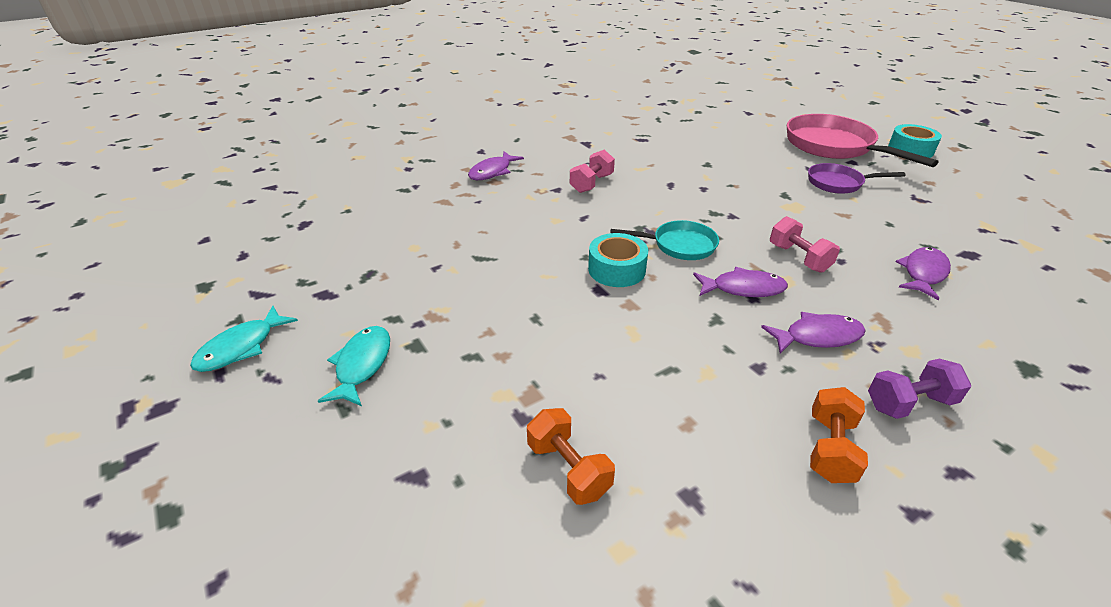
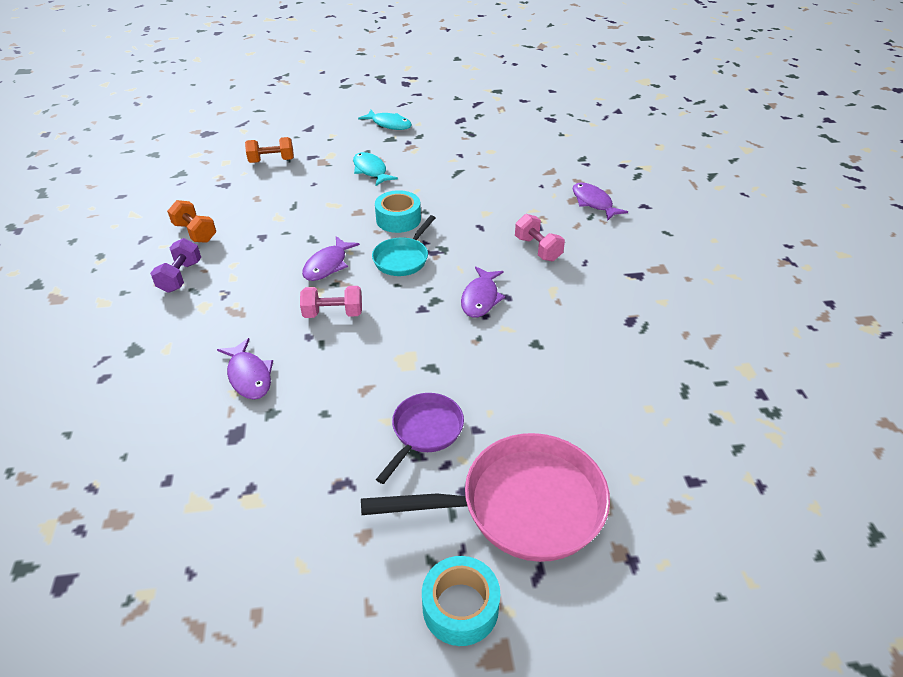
camera: 115 degrees right, 5 degrees up
(241, 347) = (432, 98): turquoise fish -> turquoise fish (371, 170)
(818, 336) = (256, 272): purple fish -> purple fish (481, 298)

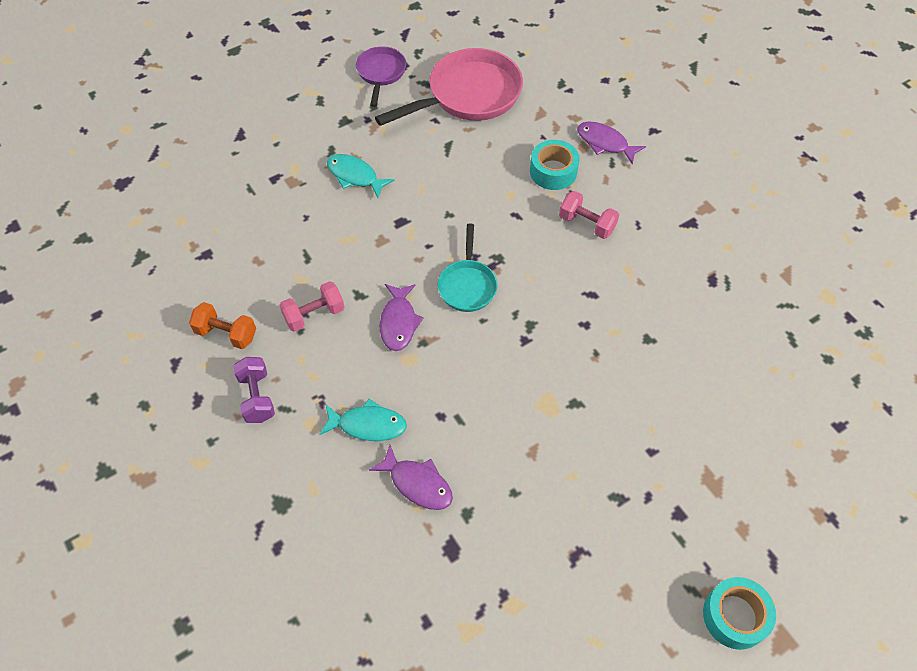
camera: 25 degrees left, 15 degrees up
(272, 161) = (233, 200): orange dumbbell -> none
(333, 313) = (445, 379): pink dumbbell -> pink dumbbell (314, 314)
(389, 124) = (328, 98): turquoise fish -> turquoise fish (368, 425)
(398, 219) = (429, 235): turquoise tape -> turquoise tape (553, 171)
(425, 431) = (611, 472): purple pan -> purple pan (381, 73)
(481, 298) = (570, 306): purple fish -> none
(522, 505) = (729, 507): pink pan -> pink pan (469, 95)

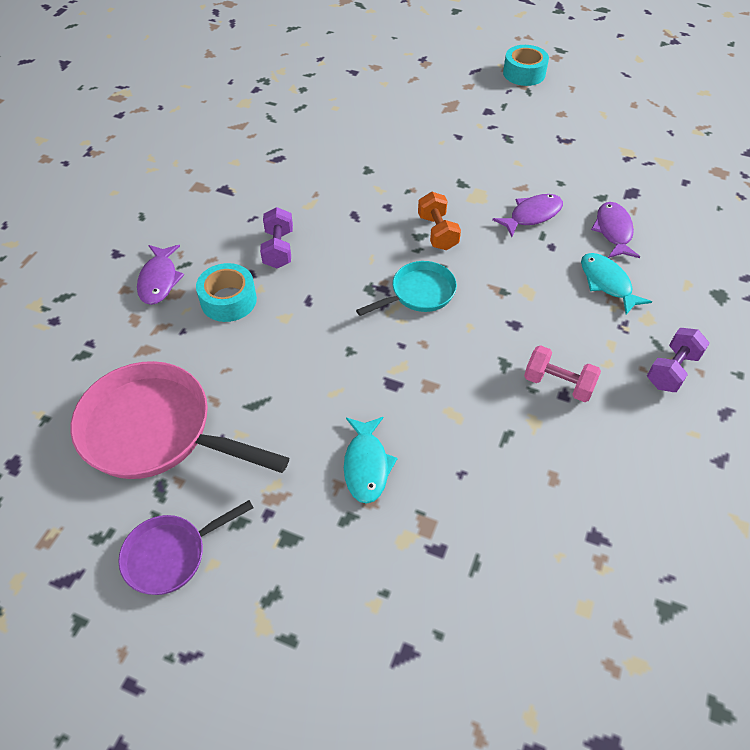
camera: 125 degrees left, 5 degrees down
(226, 334) = (650, 440): orange dumbbell -> orange dumbbell (437, 232)
(399, 322) = (502, 318): purple fish -> purple fish (532, 215)
(586, 224) = (278, 249): pink dumbbell -> purple dumbbell

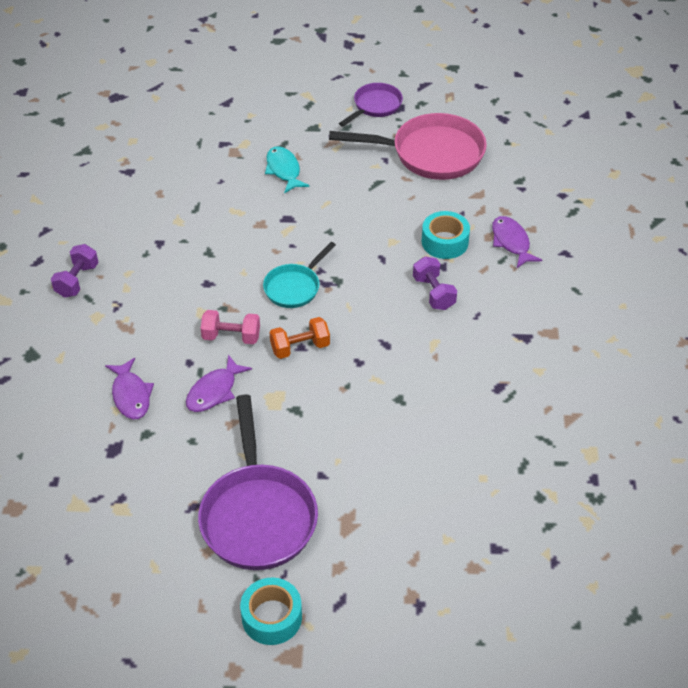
camera: 160 degrees right, 5 degrees down
(437, 232) = (300, 347): orange dumbbell -> orange dumbbell turned 75 degrees counterclockwise
(518, 124) = (257, 515): none -> purple pan
(558, 384) = (165, 249): pink dumbbell -> pink dumbbell (231, 337)
(607, 283) = (133, 339): turquoise fish -> none

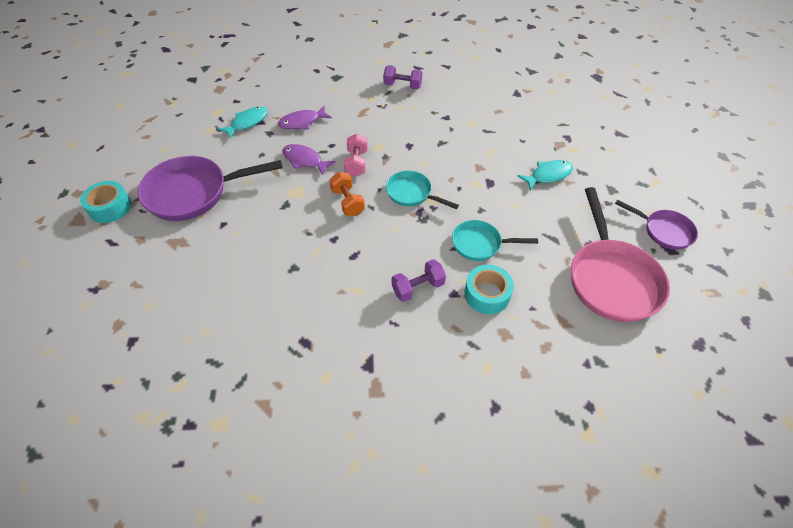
camera: 85 degrees right, 5 degrees up
(115, 462) = (247, 122): none -> turquoise fish
(379, 238) = (480, 244): none -> turquoise pan
(511, 242) = (500, 353): purple fish -> none

